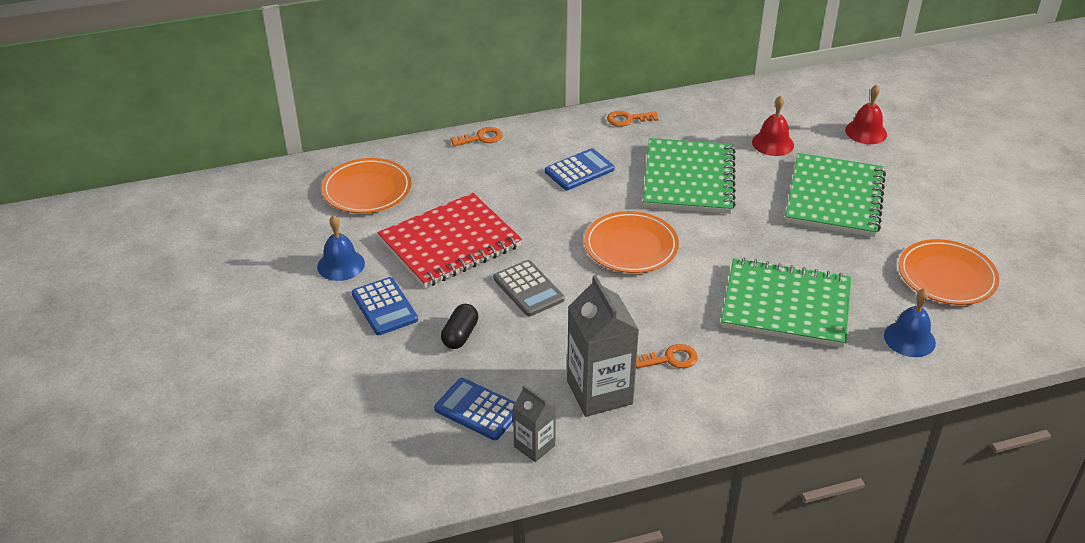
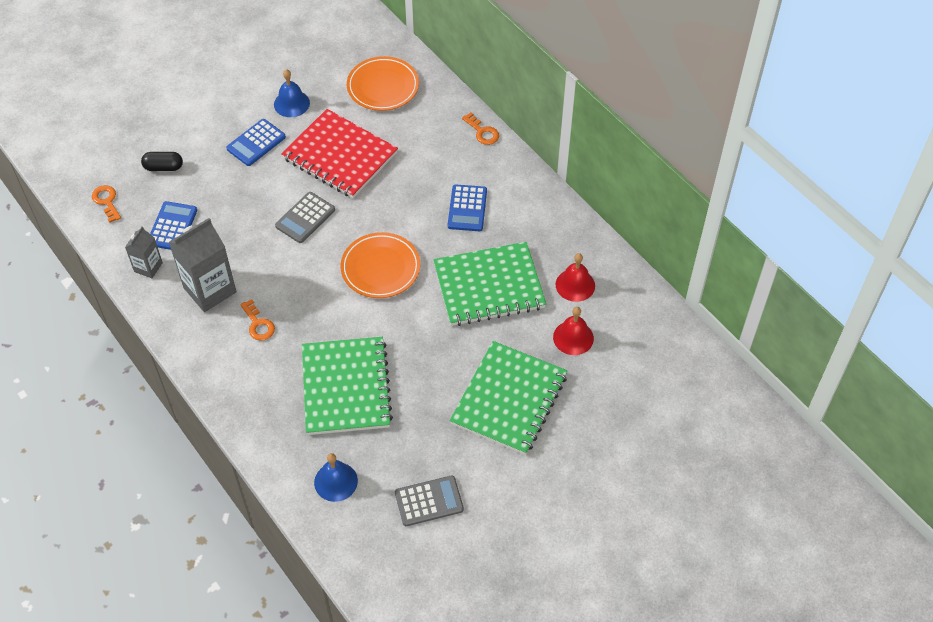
camera: 70 degrees right, 15 degrees up
(460, 335) = (242, 194): black capsule -> black capsule (163, 167)
(579, 170) = (467, 208): blue calculator -> blue calculator turned 60 degrees clockwise
(628, 119) = (559, 222): orange key -> orange key (106, 201)
(834, 198) = (509, 399): green notebook -> green notebook turned 60 degrees counterclockwise
(866, 132) = (629, 410): red bell -> red bell (575, 285)
(946, 276) = (429, 501): orange plate -> grey calculator

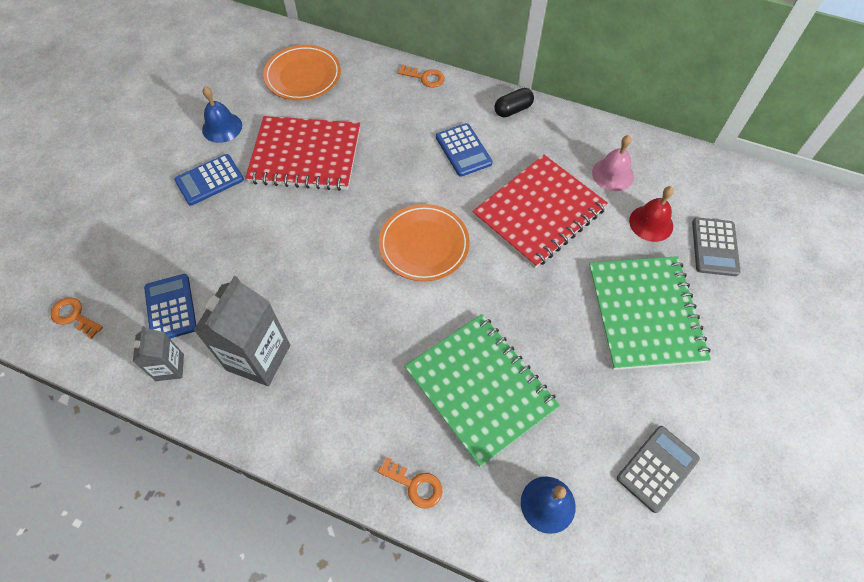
camera: 30 degrees left, 5 degrees up
(163, 167) = (121, 249): black capsule -> black capsule (513, 110)
(256, 143) = (209, 180): blue calculator -> blue calculator turned 45 degrees clockwise
(258, 324) = (338, 368): orange key -> orange key (415, 485)
(305, 218) = (312, 231): grey calculator -> grey calculator (714, 247)
(489, 286) = (539, 212): green notebook -> red notebook
(575, 285) = (612, 174): red bell -> pink bell

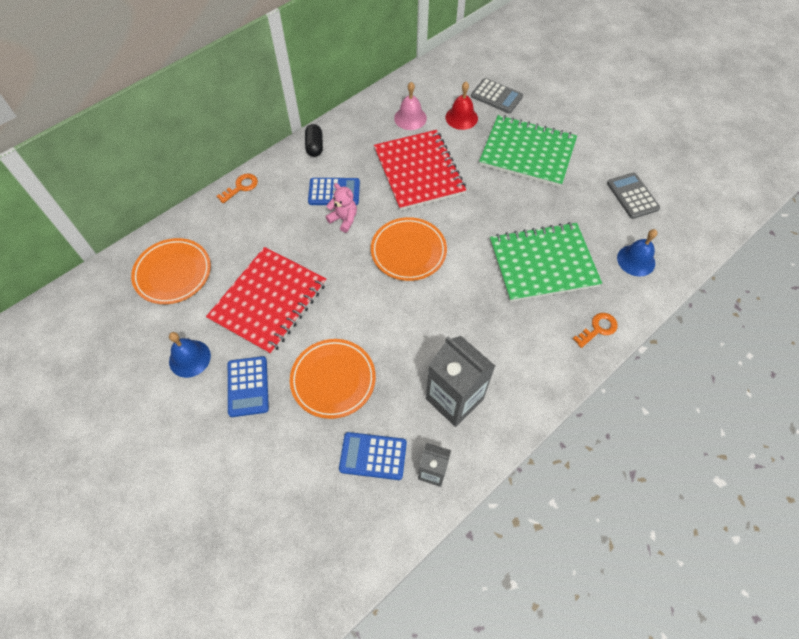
camera: 65 degrees left, 0 degrees up
(74, 316) = (339, 546): orange key -> none
(241, 242) = (333, 380): none -> orange plate
(433, 172) = (344, 219): none -> pink teddy bear

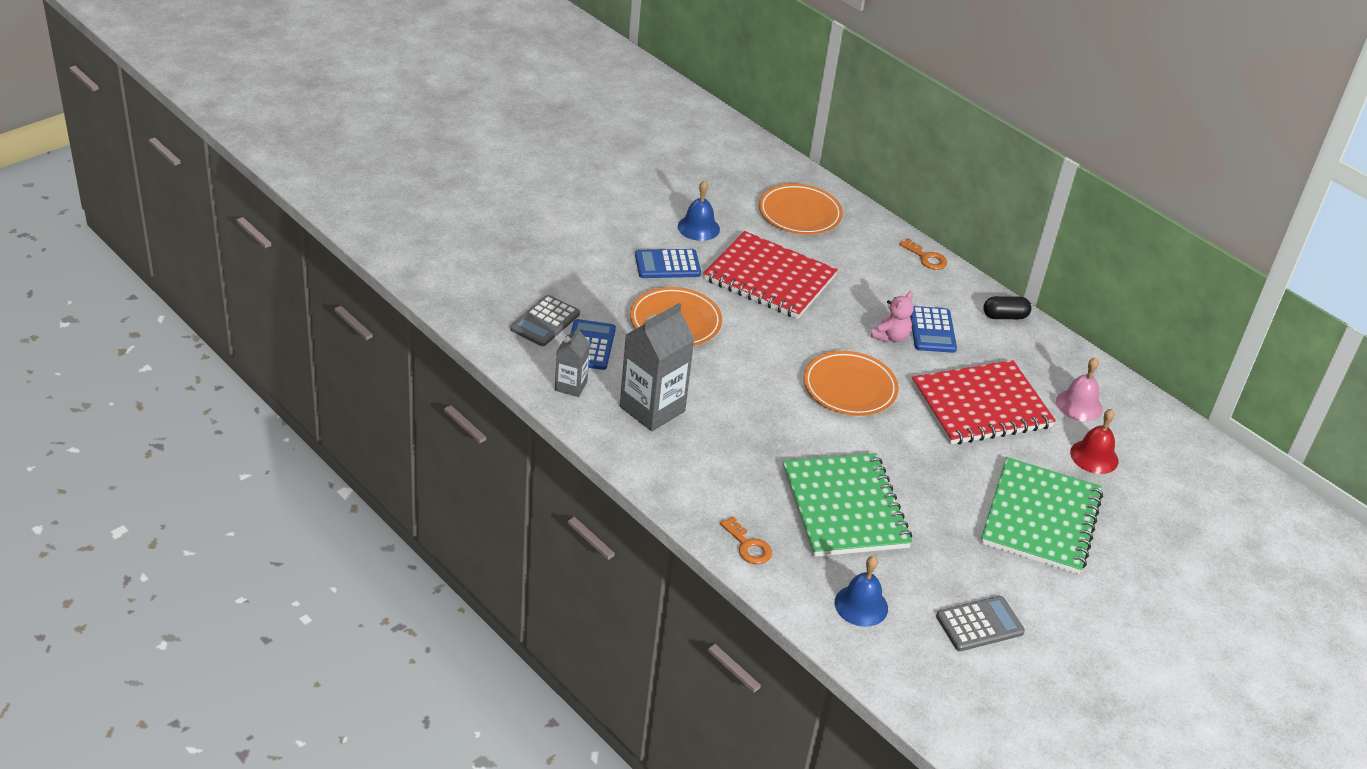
camera: 85 degrees right, 20 degrees down
(496, 96) = (1150, 499): grey calculator -> grey calculator (545, 321)

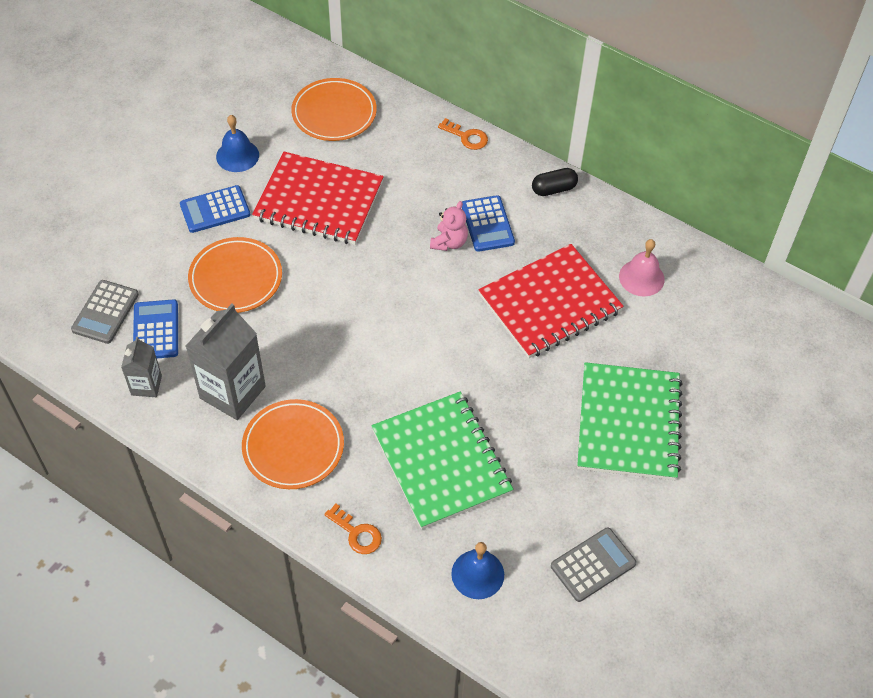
camera: 10 degrees left, 15 degrees up
(849, 388) = (420, 315): orange plate -> orange plate (293, 447)
(1094, 456) = (666, 335): red bell -> none

